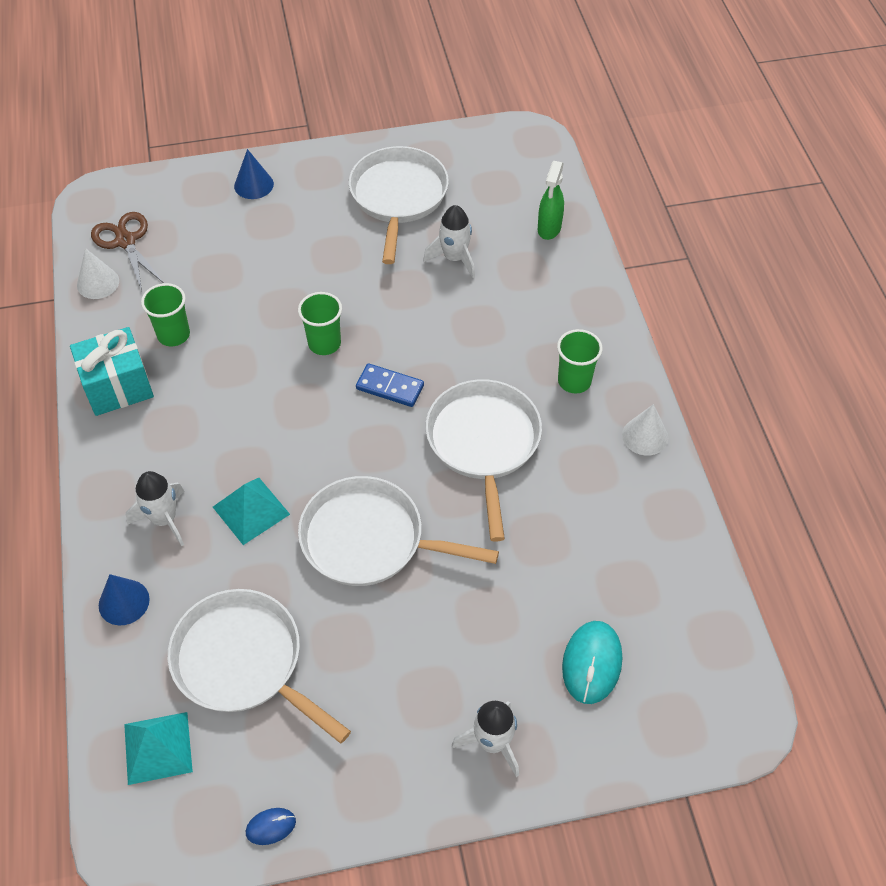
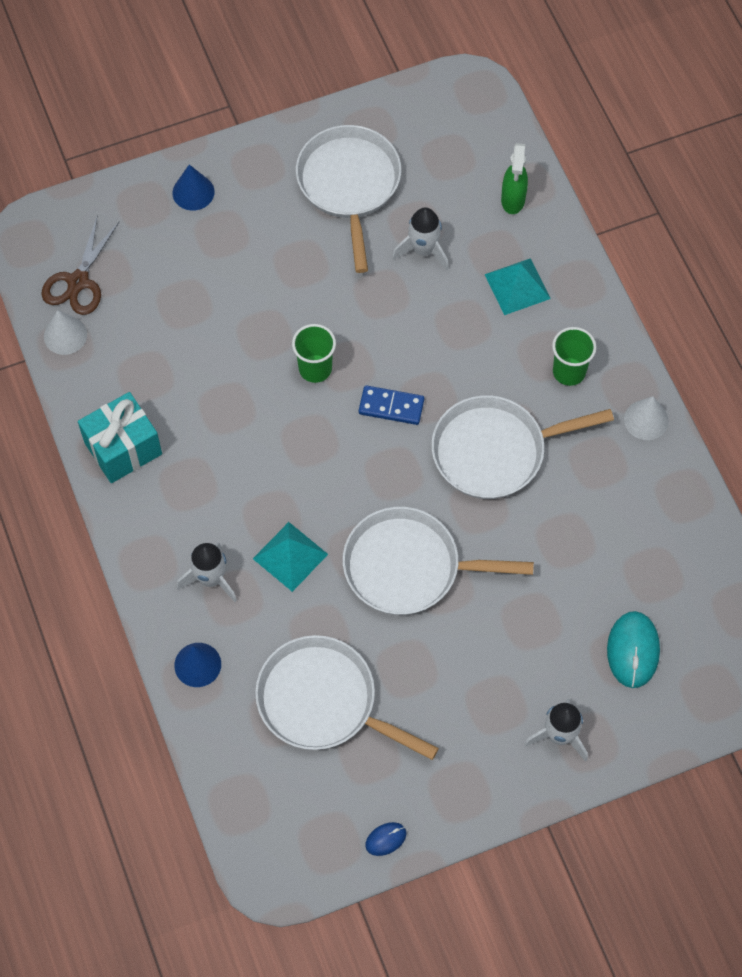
camera: 10 degrees left, 10 degrees up
(125, 241) = (78, 282): brown scissors -> brown scissors turned 120 degrees counterclockwise
(158, 747) = (269, 790): turquoise pyramid -> turquoise pyramid (517, 286)
(173, 335) = (161, 382): green cup -> none
(483, 442) = (494, 451): white pan -> white pan turned 90 degrees counterclockwise

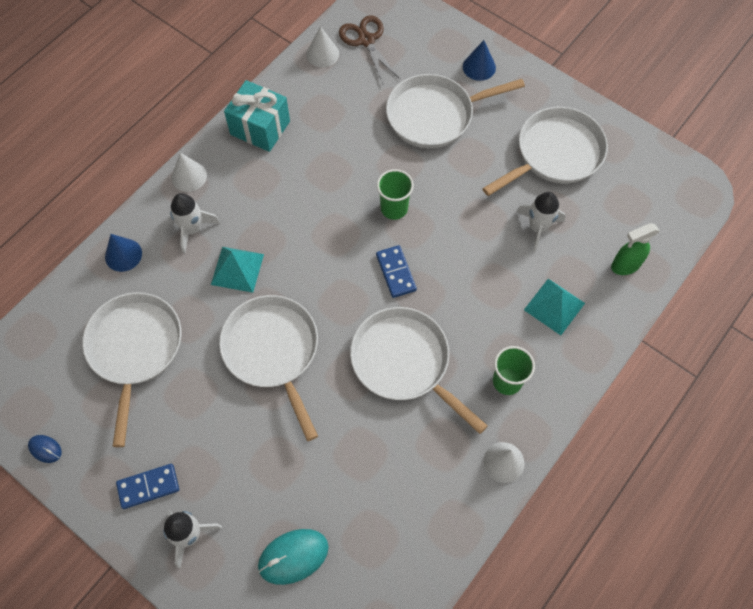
camera: 60 degrees right, 0 degrees up
(78, 282) = (366, 40): brown scissors -> brown scissors turned 75 degrees clockwise
(138, 552) = (189, 176): none -> white cone
(225, 269) = (434, 115): none -> white pan
(487, 753) = (148, 487): none -> blue domino

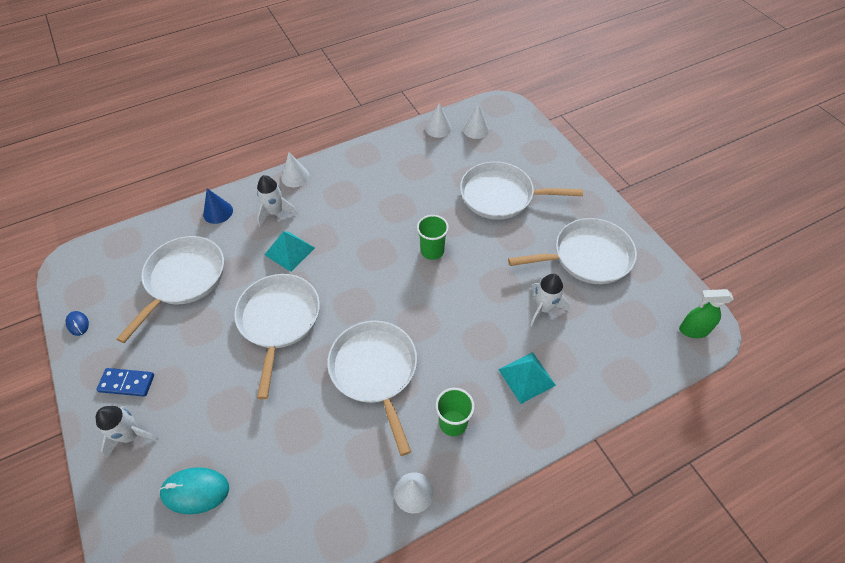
camera: 25 degrees right, 10 degrees down
(260, 128) = (364, 162): turquoise gift -> none
(366, 40) = (476, 129): brown scissors -> white cone
(395, 272) = (407, 299): blue domino -> none
(479, 67) = (555, 173): blue cone -> none
(625, 265) = (608, 368): green spray bottle -> green spray bottle (693, 330)

